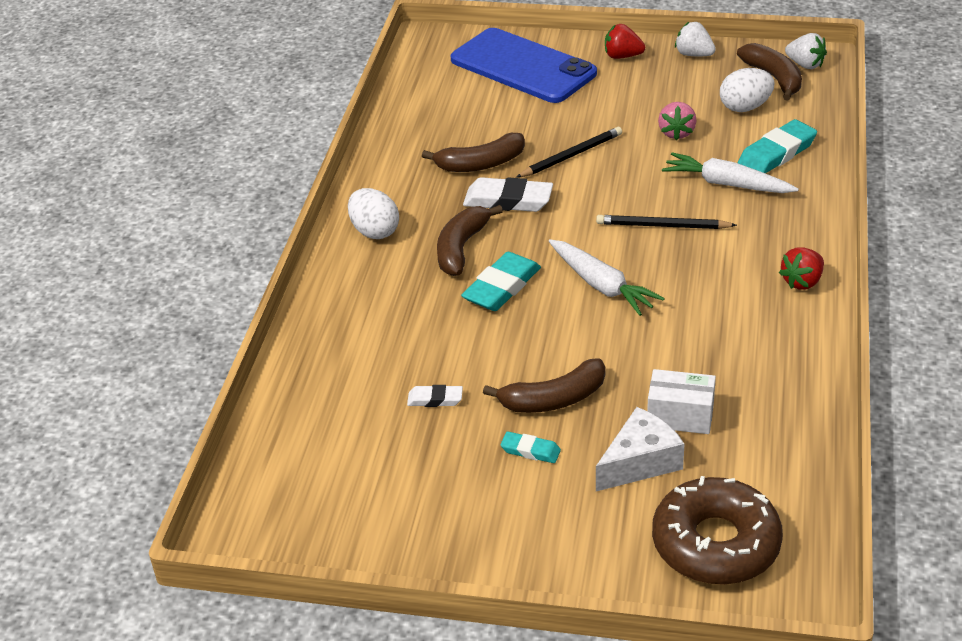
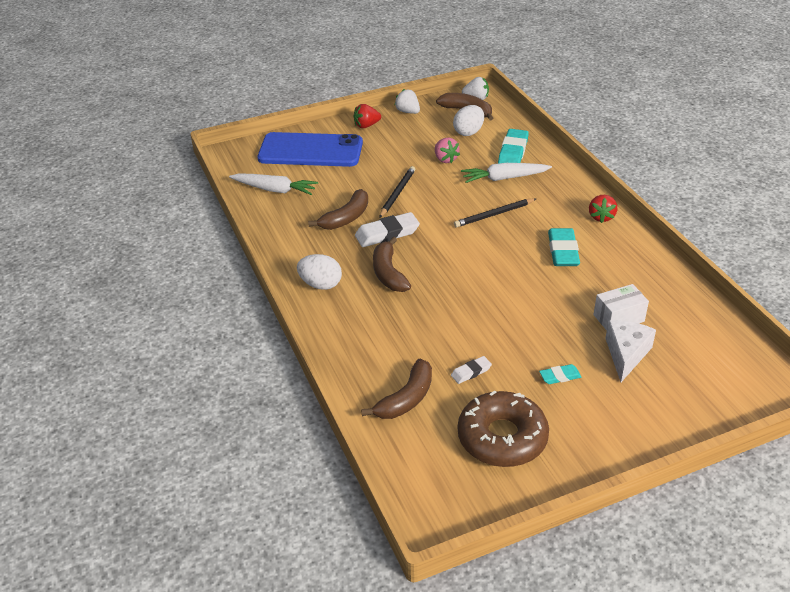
camera: 35 degrees left, 0 degrees up
(502, 287) = (439, 287): turquoise eraser -> turquoise eraser (563, 251)
(554, 399) = (540, 340): brown banana -> brown banana (406, 399)
(602, 285) = (496, 262): white carrot -> white carrot (275, 190)
(694, 54) = (408, 112): white strawberry -> white strawberry turned 45 degrees clockwise
(715, 543) = (712, 380): brown donut -> brown donut (502, 438)

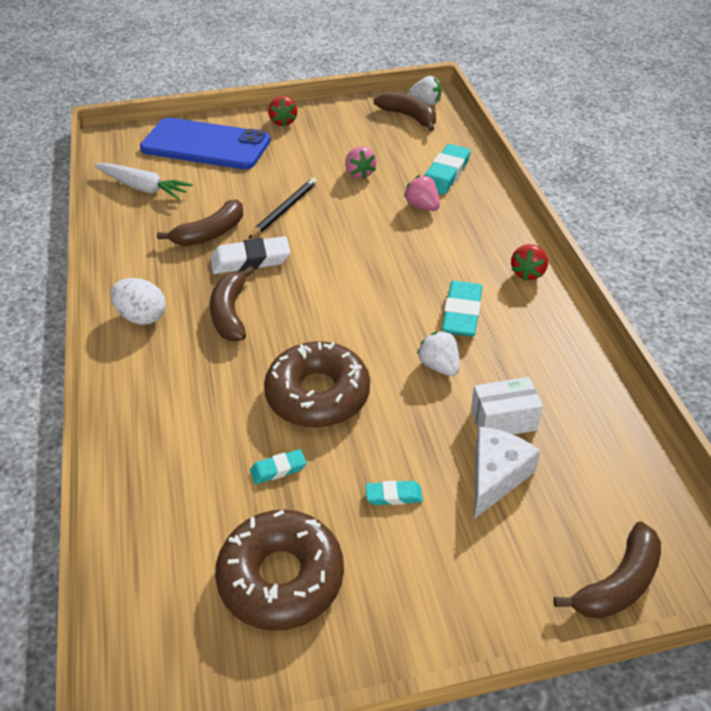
camera: 10 degrees right, 5 degrees up
(366, 125) = (283, 122): red strawberry -> red strawberry turned 90 degrees counterclockwise
(406, 399) = (179, 495): brown banana -> brown banana (618, 583)
(408, 112) = (338, 110): white strawberry -> white strawberry (439, 366)
(468, 132) = (400, 143): white egg -> none
(471, 372) = (278, 469): white eraser -> turquoise eraser
(479, 320) = (318, 394): none -> brown donut
(494, 215) = (392, 252): black pencil -> none
(504, 178) = (422, 206): white carrot -> pink strawberry

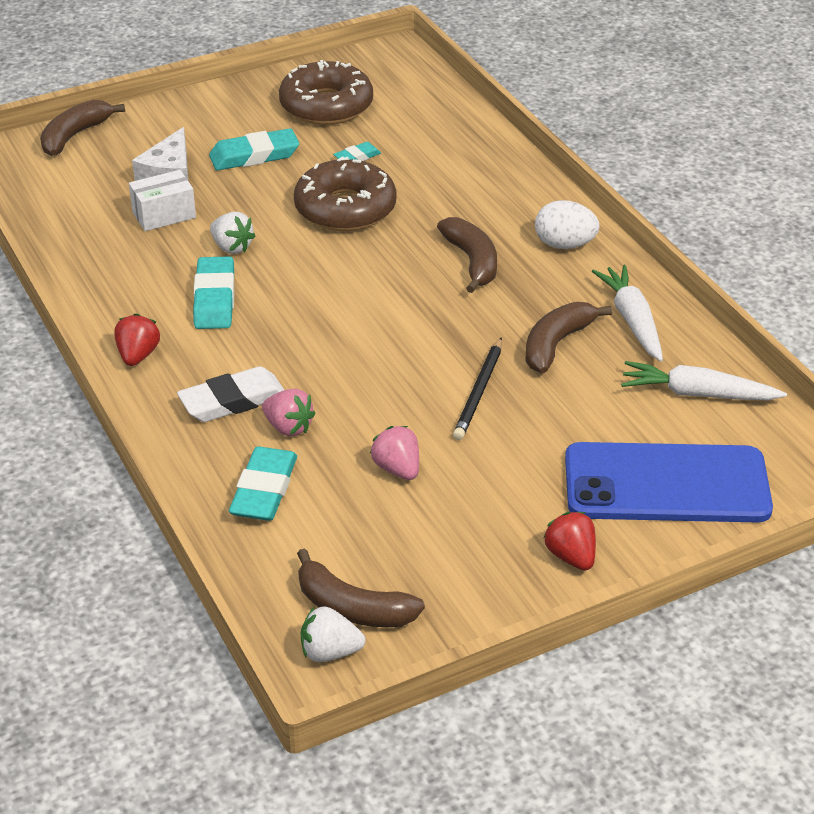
camera: 165 degrees right, 5 degrees down
(143, 242) = (632, 320): none -> white carrot
(250, 260) = (484, 319): white eraser -> white eraser (233, 401)
(393, 495) = (254, 156): turquoise eraser -> turquoise eraser, size x1.84

